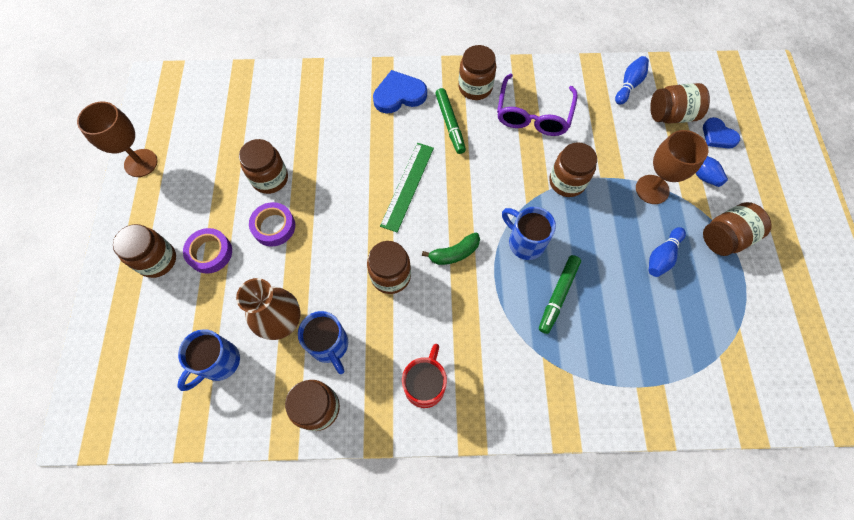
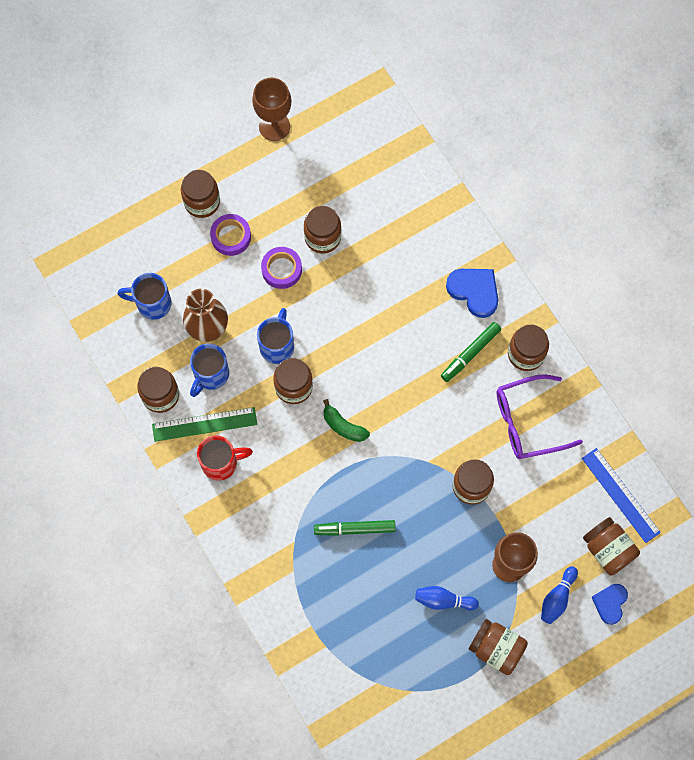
camera: 60 degrees right, 5 degrees up
(407, 186) = (384, 353): green ruler -> green ruler (204, 424)
(525, 242) = (388, 478): blue mug -> blue mug (277, 345)
(629, 85) = (620, 495): blue bowling pin -> blue ruler

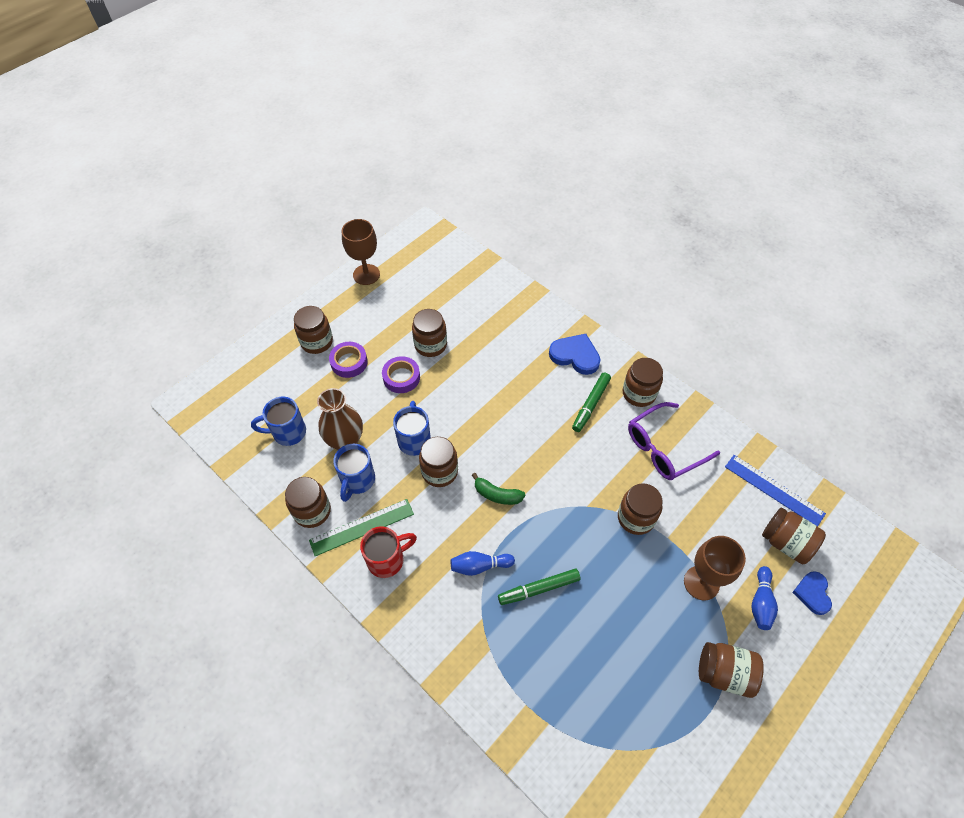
camera: 15 degrees left, 15 degrees down
(443, 600) = (652, 637): blue bowling pin -> blue bowling pin (480, 566)

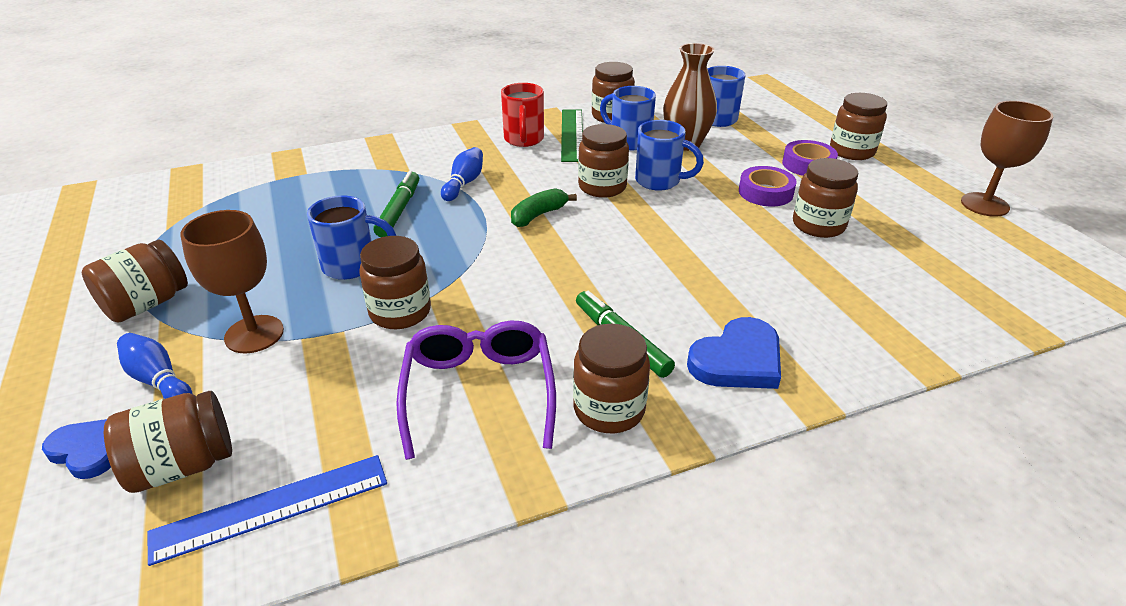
camera: 115 degrees right, 20 degrees down
(614, 575) = (352, 266): none -> blue mug

